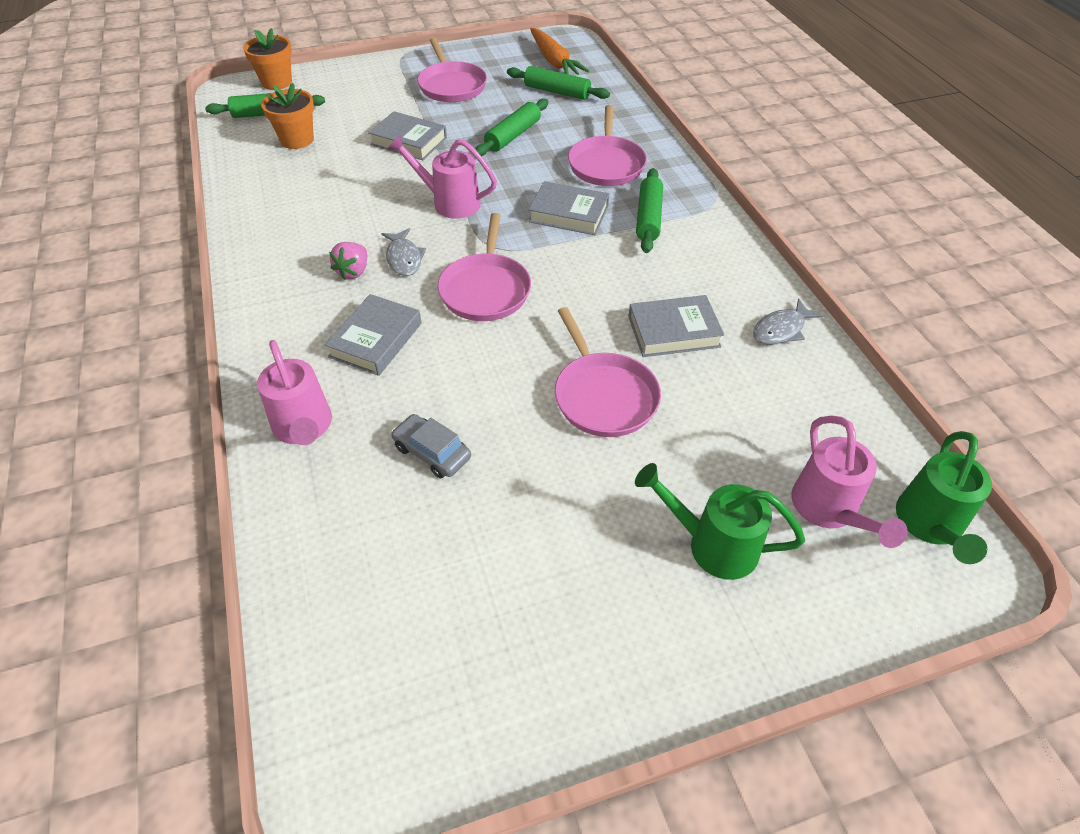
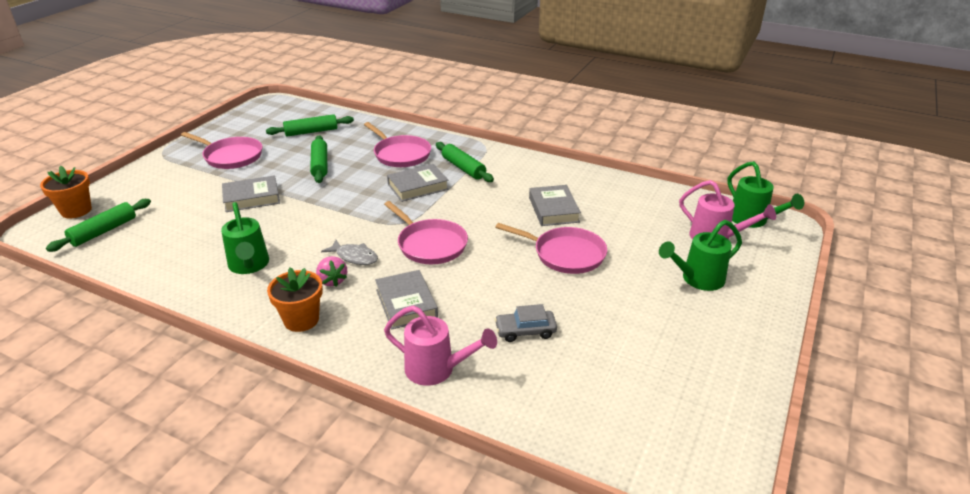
camera: 45 degrees left, 15 degrees down
(297, 140) = (159, 235): orange flower pot -> orange flower pot (301, 320)
(316, 212) = (249, 266): none -> green watering can
(450, 202) = (336, 216): pink watering can -> none
(554, 61) = (283, 117): orange carrot -> none
(673, 331) = (553, 210): grey book -> grey book turned 45 degrees counterclockwise
(781, 330) = (596, 183): grey fish -> none

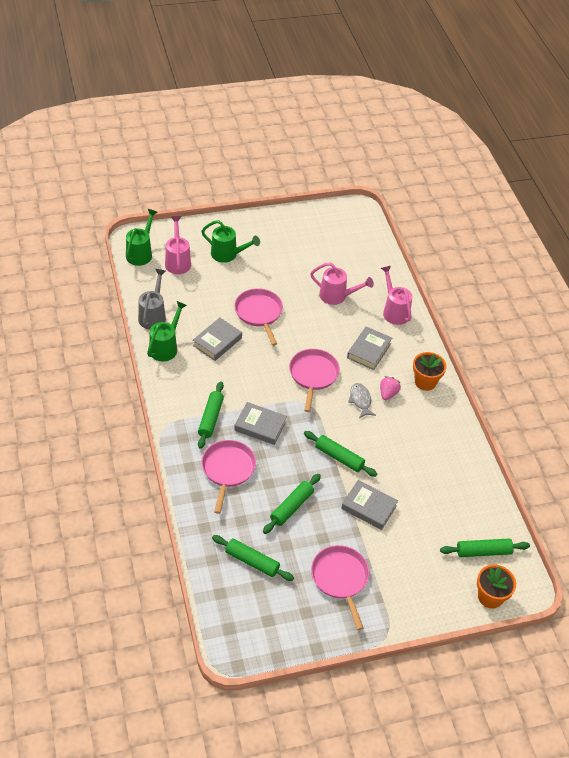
camera: 135 degrees left, 15 degrees up
(249, 266) = (420, 441): green watering can -> green watering can (165, 347)
(319, 209) = (339, 457): none -> green rolling pin
(525, 331) = (337, 296): grey car -> pink watering can
(635, 190) = (153, 315): none -> grey watering can

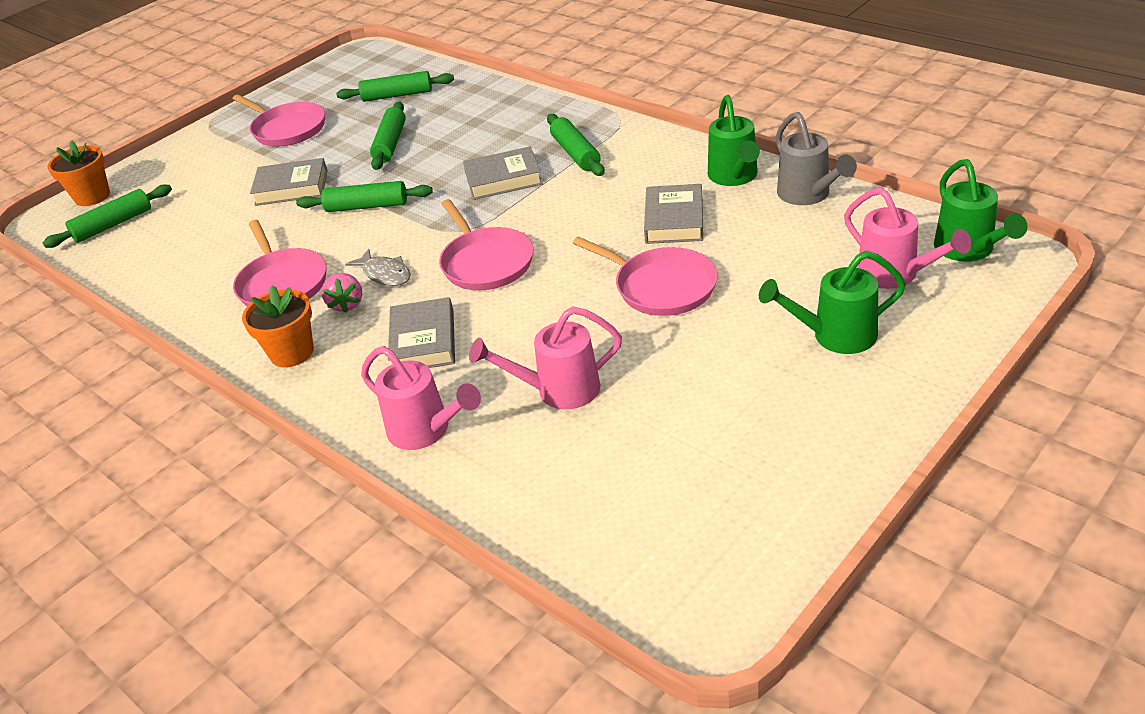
camera: 155 degrees right, 10 degrees down
(228, 469) = (499, 131): pink pan -> pink pan (282, 283)

